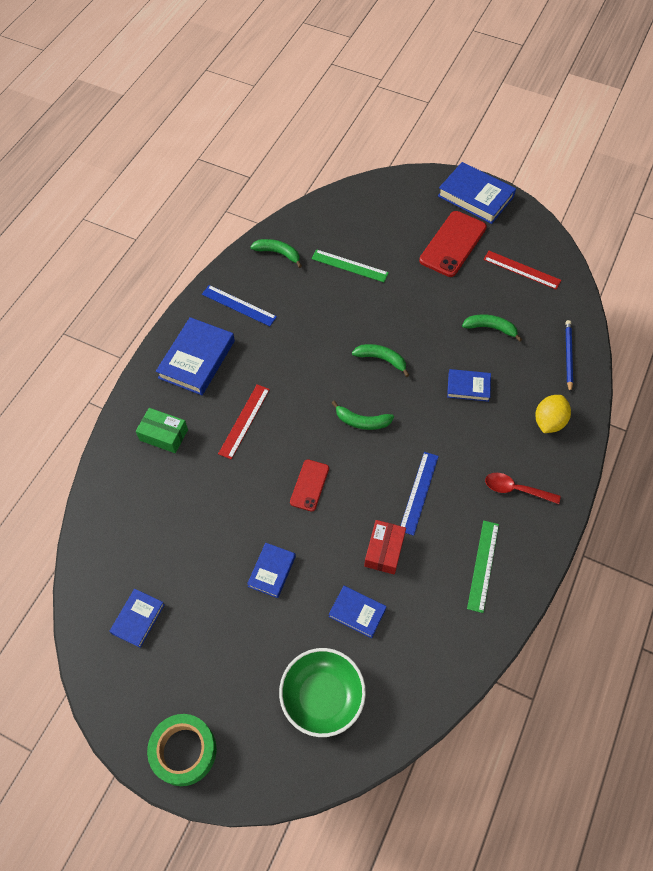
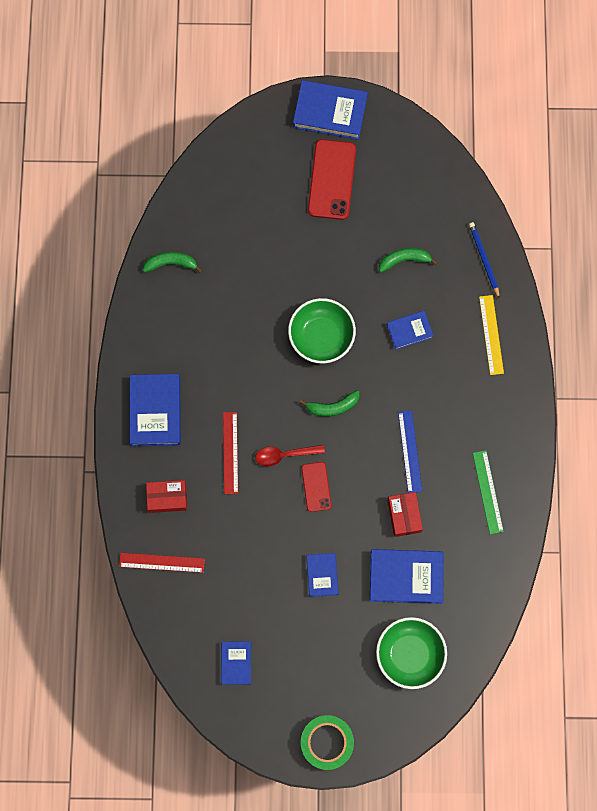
camera: 25 degrees left, 15 degrees up
(164, 435) = (167, 498): green box -> red box
(239, 305) = (164, 338): blue ruler -> none
(349, 266) = (245, 248): green ruler -> none
(357, 612) = (406, 577): blue book -> blue book, size x1.74
(381, 359) = (321, 336): green banana -> green bowl
(515, 489) = (487, 412): red spoon -> red spoon (284, 455)
(522, 270) = (407, 182): red ruler -> red ruler (161, 562)
(548, 422) = (491, 335): yellow lemon -> yellow ruler

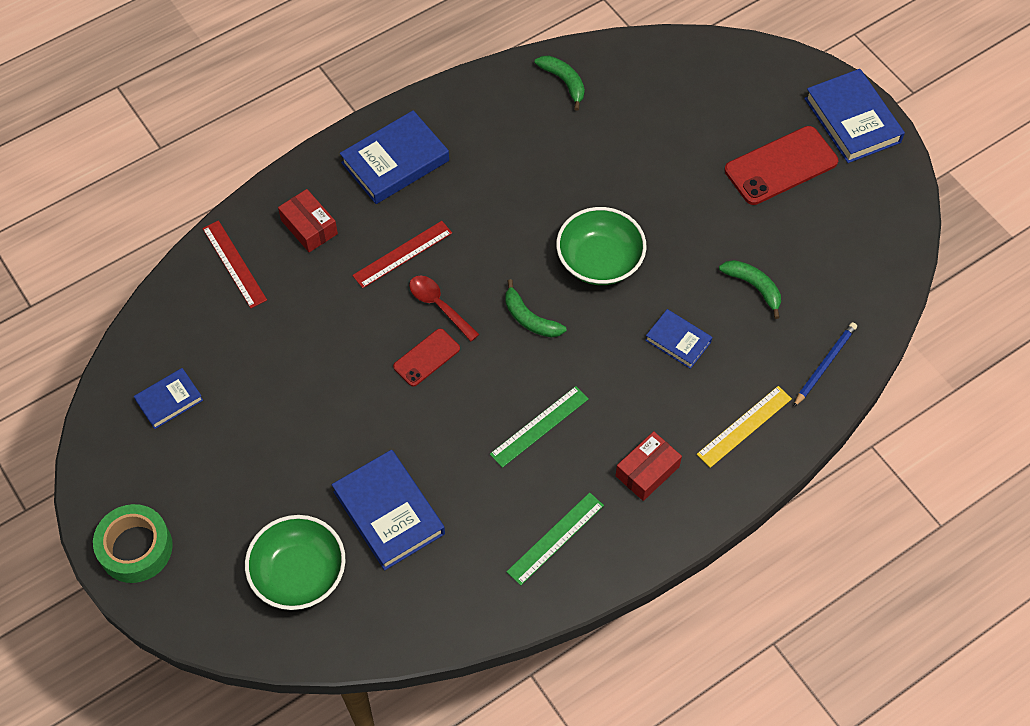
camera: 55 degrees right, 15 degrees down
(322, 575) = (329, 425): blue book -> none
(404, 515) = (460, 466): red box -> red box (647, 471)
(410, 451) = (539, 426): blue ruler -> green ruler

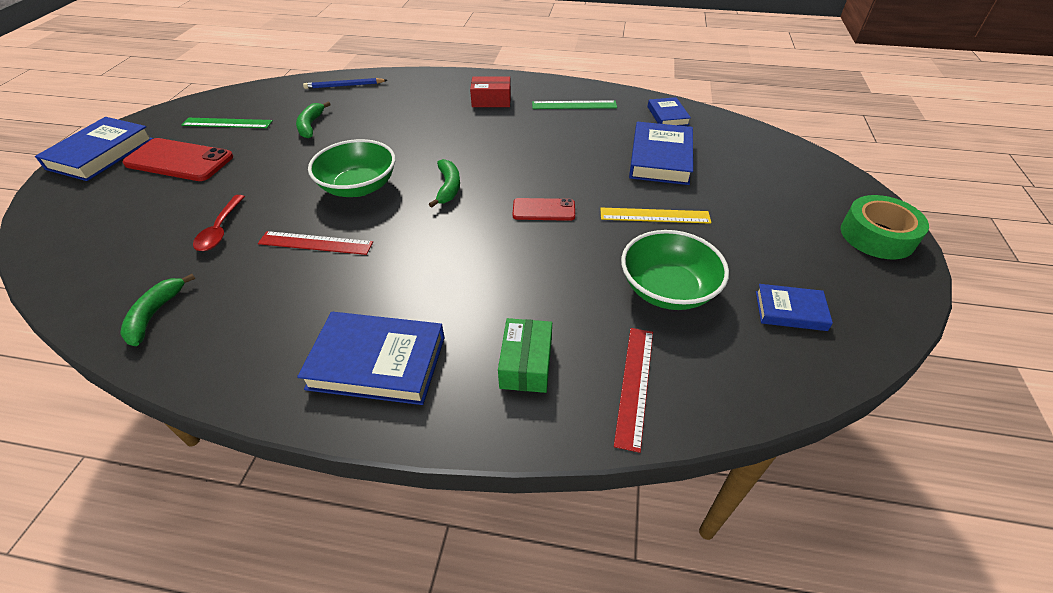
camera: 135 degrees left, 15 degrees down
(299, 573) = (749, 165): green bowl -> green bowl (667, 289)
(309, 227) = (526, 364): red box -> green box
(402, 254) = (475, 282): red ruler -> red ruler (315, 243)
(439, 306) = (495, 231): red spoon -> red spoon (220, 230)
(539, 426) = (520, 142): green ruler -> green ruler (227, 123)
(678, 341) = (388, 130): blue book -> blue book (667, 116)
(744, 426) = (419, 89): yellow ruler -> yellow ruler (654, 215)

